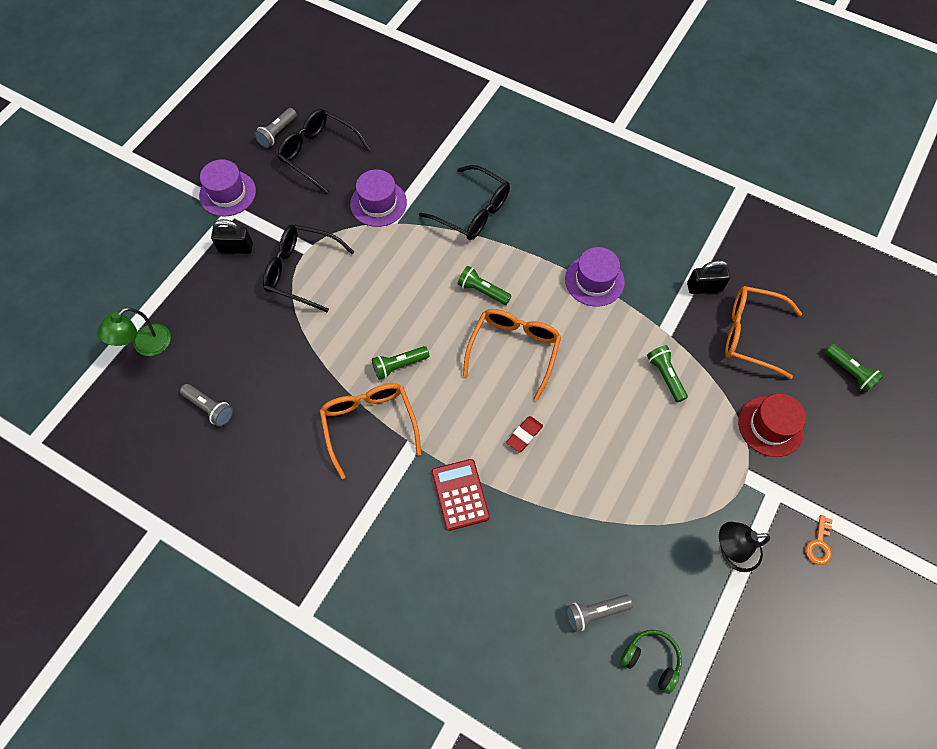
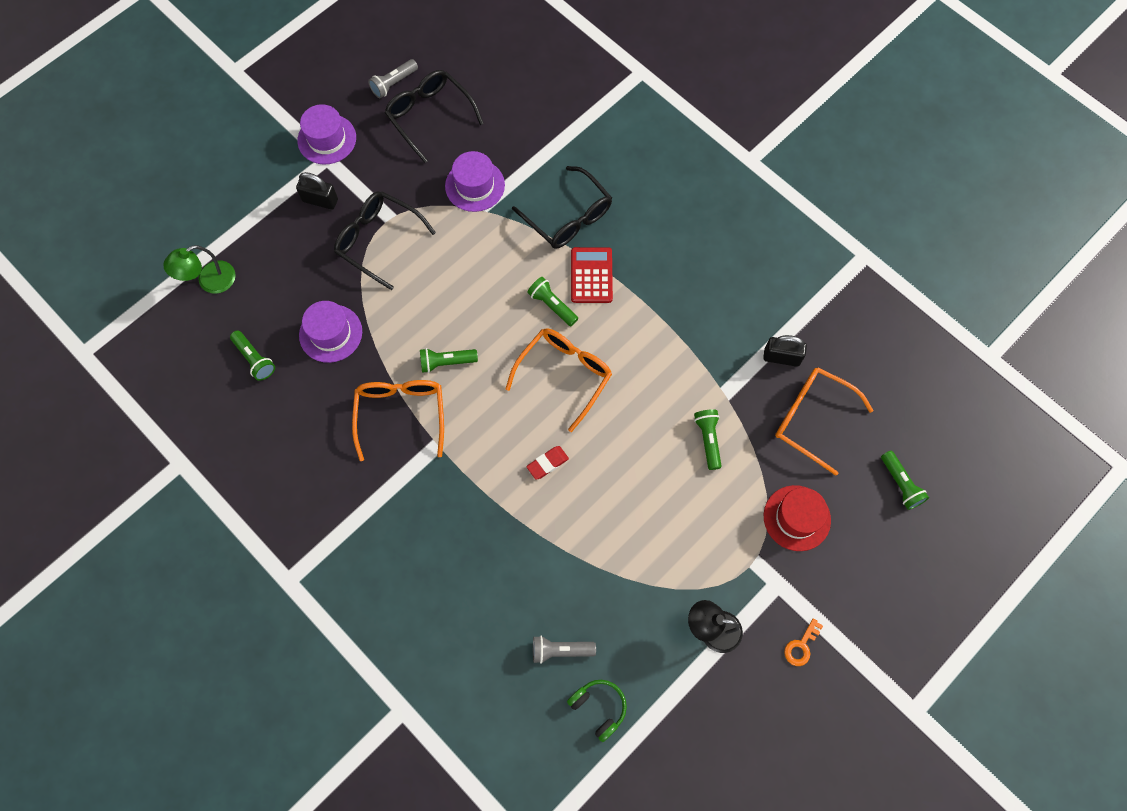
camera: 15 degrees right, 5 degrees up
(210, 408) = (254, 359): grey flashlight -> green flashlight
(460, 494) = (468, 505): red calculator -> red calculator (591, 275)
(594, 280) = (670, 322): purple hat -> purple hat (330, 333)

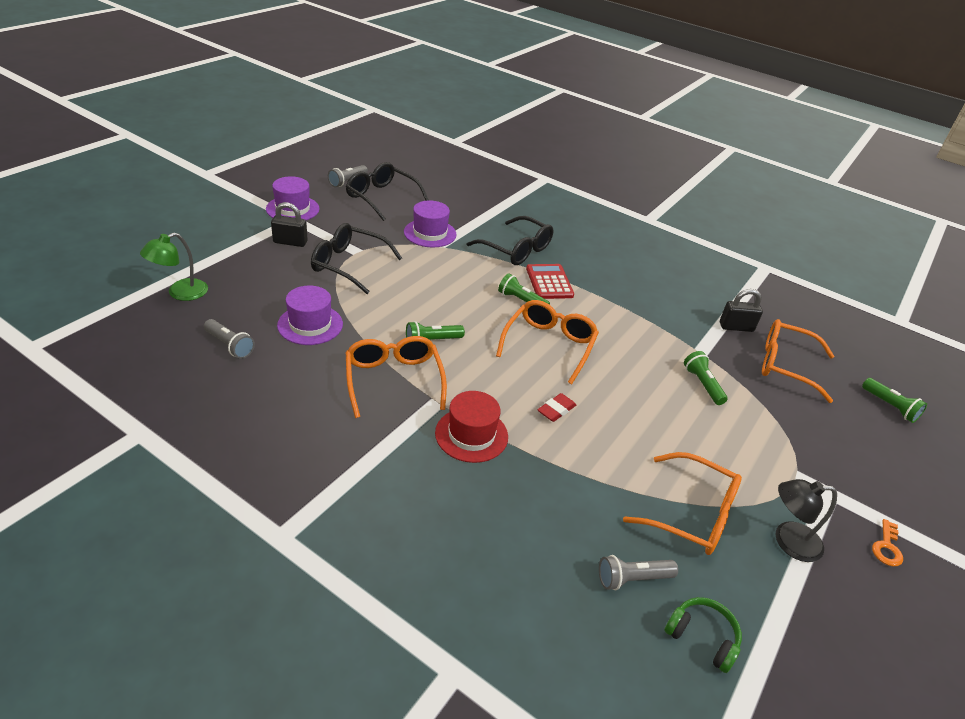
camera: 15 degrees left, 30 degrees down
(254, 359) = (230, 345): green flashlight -> grey flashlight
(636, 594) = (692, 514): none -> orange glasses
(797, 518) = (816, 437): red hat -> red hat (471, 435)

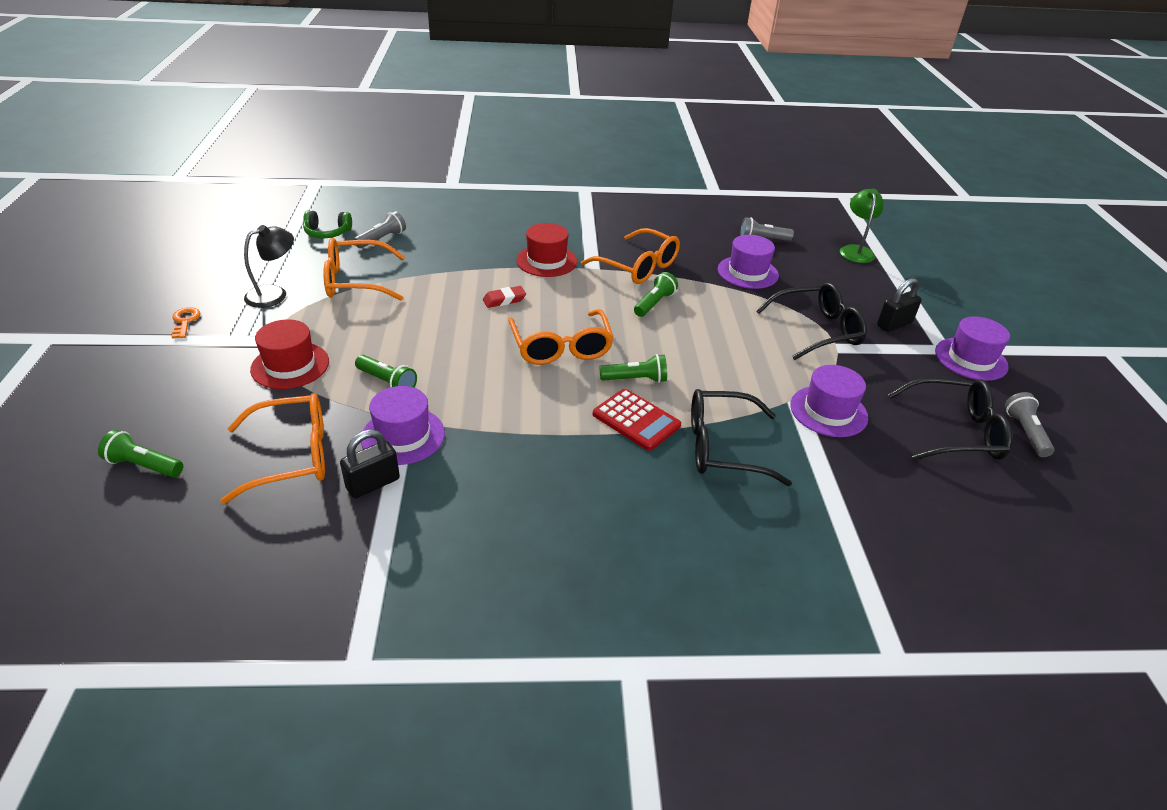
camera: 145 degrees right, 0 degrees up
(556, 410) = (504, 300): red eraser -> red eraser turned 60 degrees clockwise
(706, 343) = (403, 436): none -> purple hat
(779, 438) = (290, 365): none -> red hat

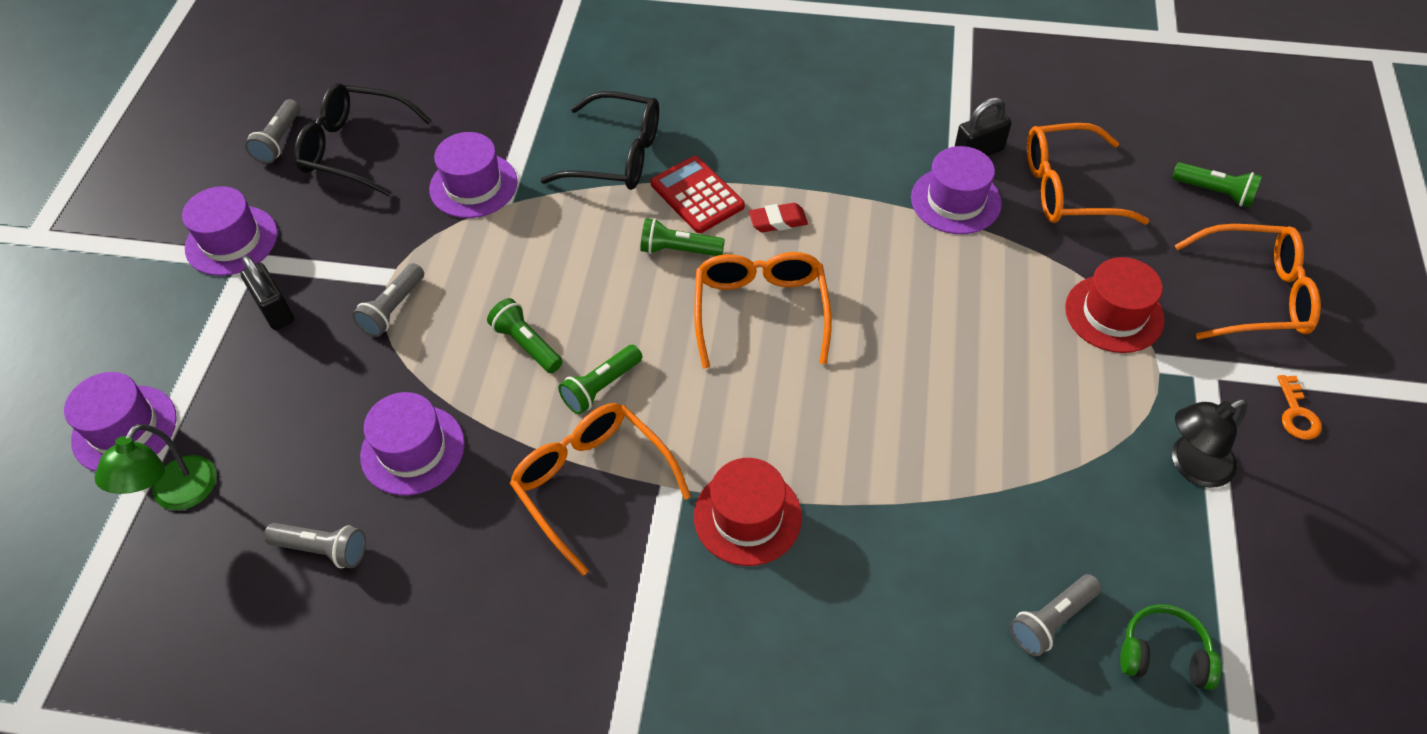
camera: 165 degrees left, 15 degrees up
(355, 281) = (1071, 488): orange glasses -> orange glasses (1255, 294)
(387, 382) = (984, 274): green flashlight -> green flashlight (526, 344)
(504, 300) = (830, 417): red eraser -> red eraser (778, 221)
(817, 330) = (393, 309): black glasses -> grey flashlight
(894, 324) = (275, 310): black padlock -> black padlock turned 75 degrees clockwise
(914, 270) = (124, 429): none -> purple hat

